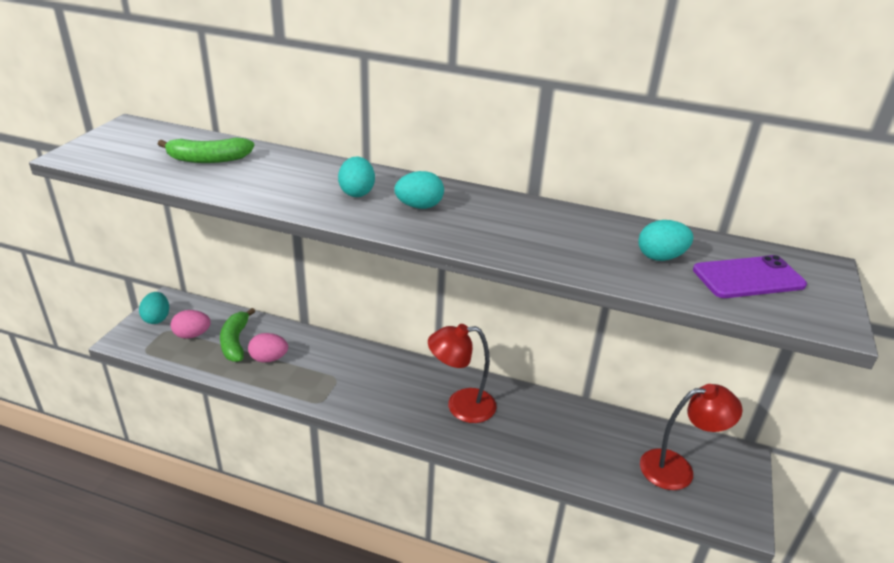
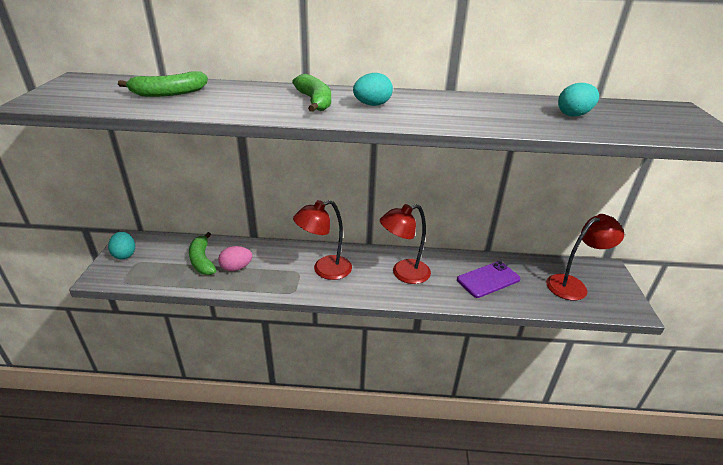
camera: 15 degrees left, 0 degrees up
(192, 335) = (162, 262): pink egg -> none
(357, 192) = (315, 101): turquoise egg -> green banana
(368, 382) = (324, 270): none -> red lamp
(748, 278) = (642, 119): purple phone -> purple phone (488, 279)

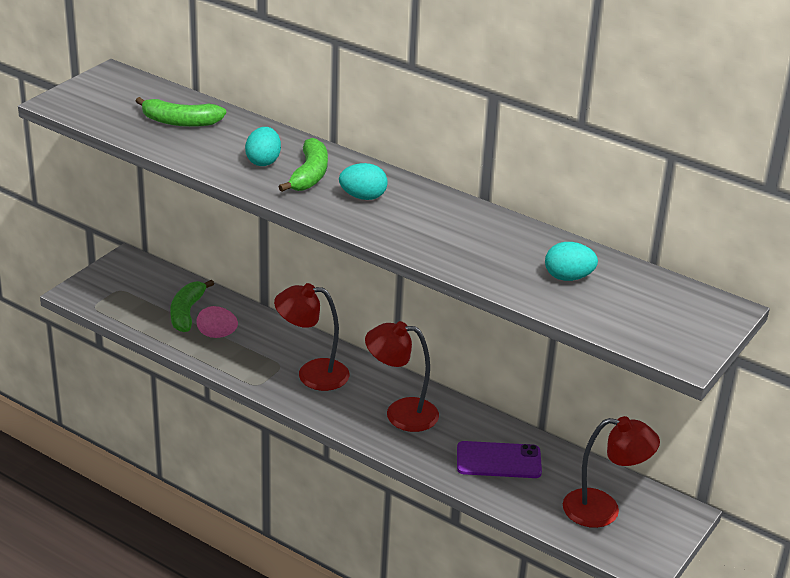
camera: 30 degrees right, 0 degrees up
(125, 254) = (112, 276): turquoise egg -> turquoise egg (263, 161)

